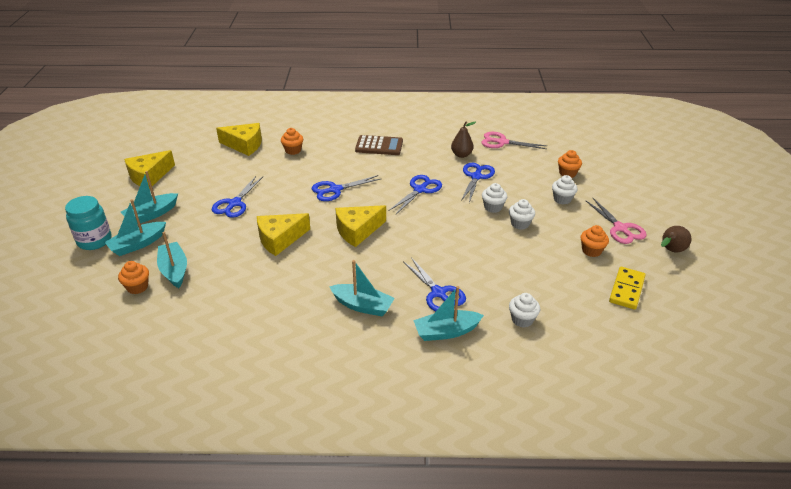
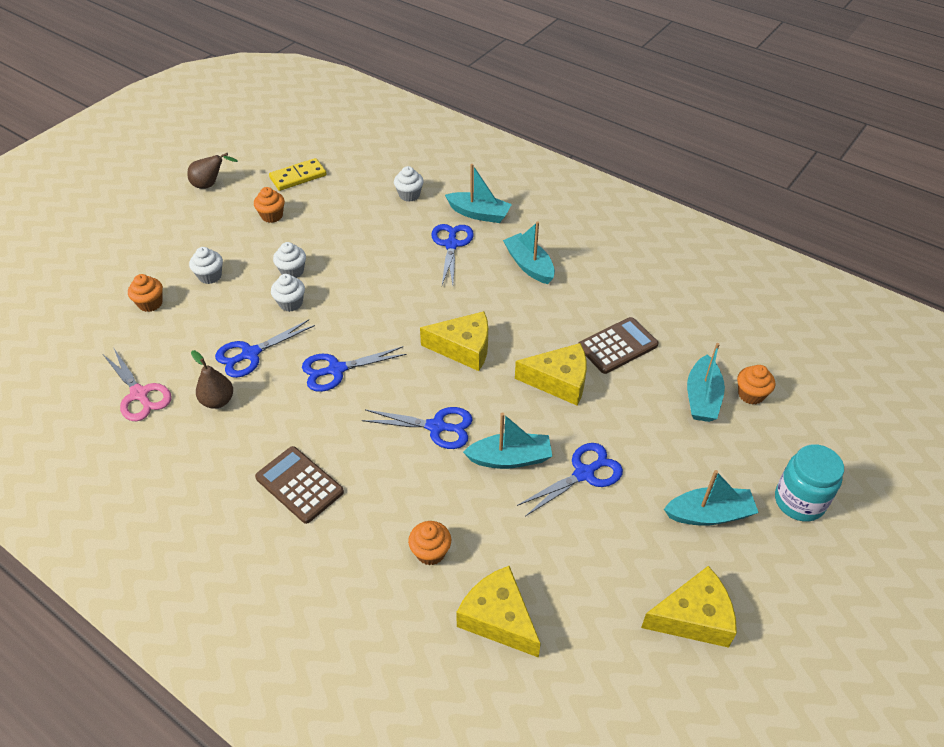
camera: 145 degrees left, 10 degrees up
(138, 244) = (739, 463): turquoise boat -> turquoise boat (510, 458)
(252, 277) = (617, 346): none -> brown calculator
(620, 228) = (213, 221): pink scissors -> none

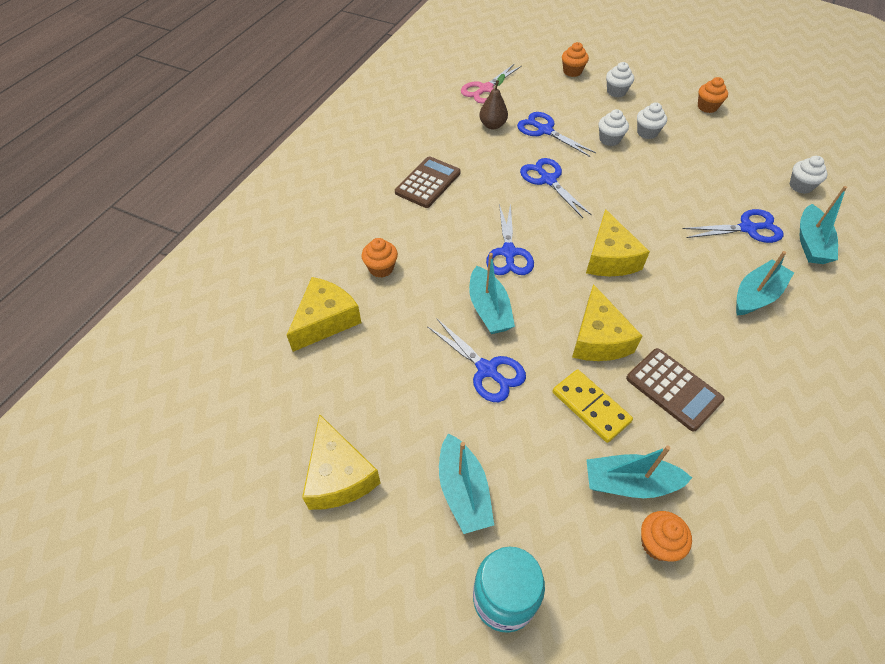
camera: 80 degrees right, 5 degrees up
(210, 185) = (721, 66): brown pear -> none
(298, 177) = (770, 110): yellow domino -> yellow domino (591, 407)

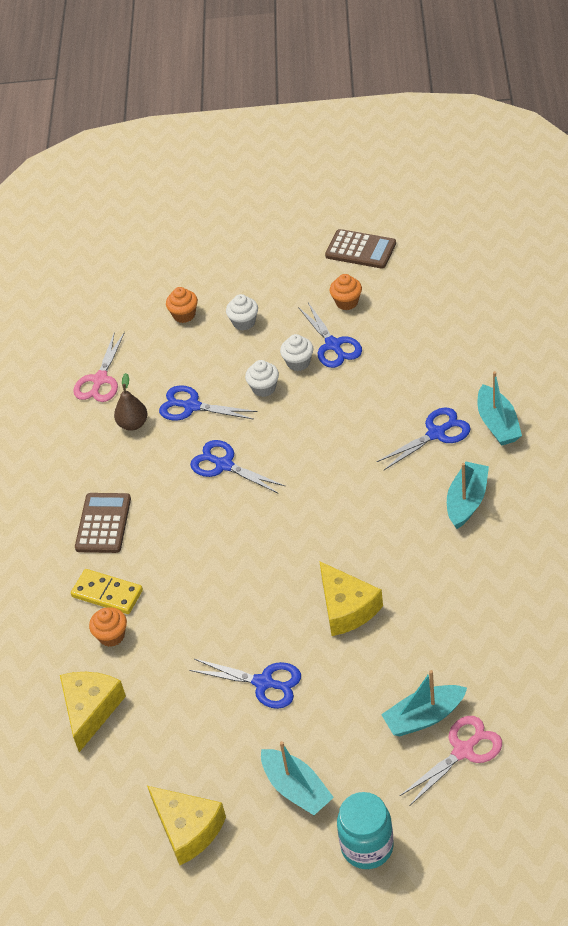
camera: 20 degrees left, 5 degrees down
(489, 309) = (236, 627): turquoise boat -> none
(508, 253) = (225, 562): blue scissors -> blue scissors (333, 345)
(591, 407) = (367, 671): yellow domino -> yellow domino (107, 593)
(609, 258) = (322, 524): yellow cheese -> none
(658, 543) = (463, 751): orange cupcake -> pink scissors
(673, 389) = (428, 623): brown calculator -> brown calculator (360, 250)
(800, 186) = (469, 362): white cupcake -> none

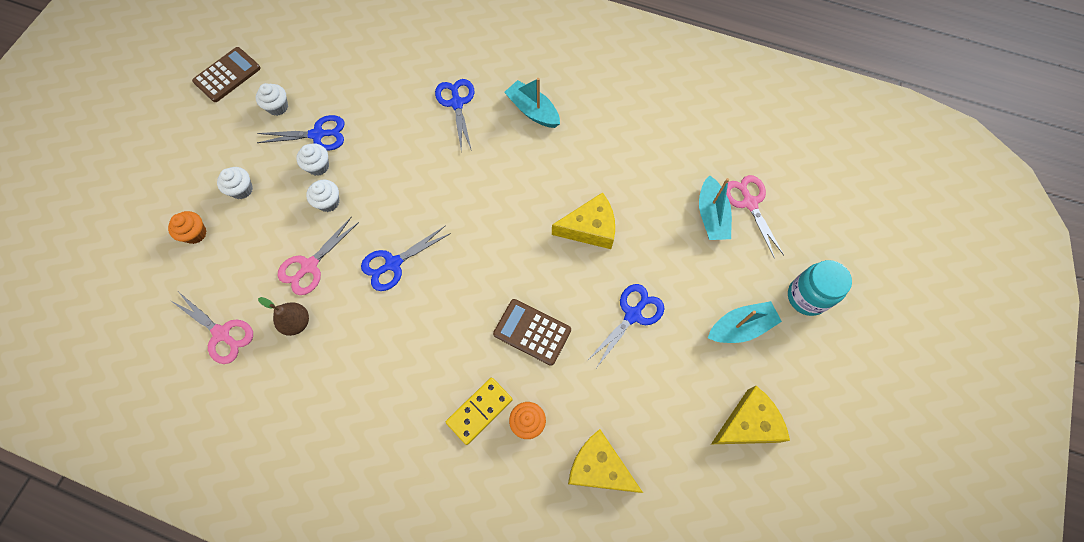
camera: 75 degrees left, 20 degrees up
(103, 523) = (398, 388): brown calculator -> brown calculator (532, 332)
(191, 406) = (309, 266): blue scissors -> pink scissors
(347, 302) = (278, 107): orange cupcake -> white cupcake
(497, 424) = (472, 62): turquoise boat -> none

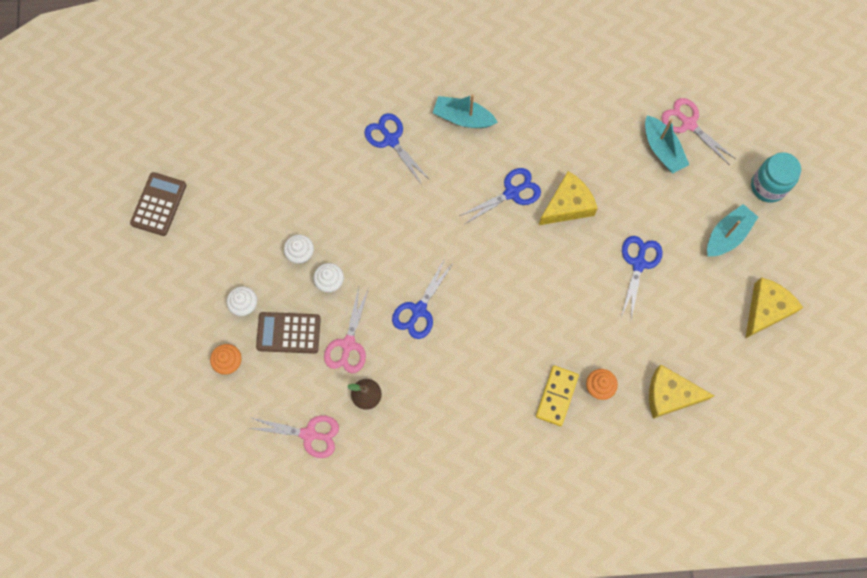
camera: 25 degrees left, 5 degrees up
(278, 107) = (227, 214): white cupcake -> none
(318, 134) = (281, 225): blue scissors -> blue scissors (512, 193)
(532, 332) = (565, 314): brown calculator -> brown calculator (288, 333)

